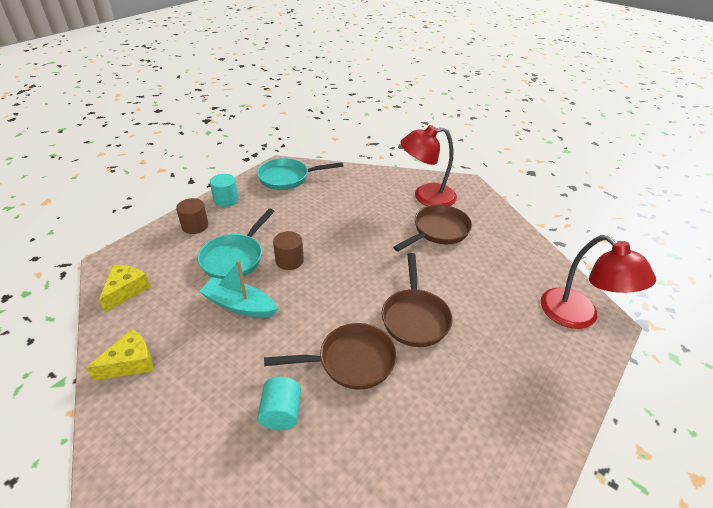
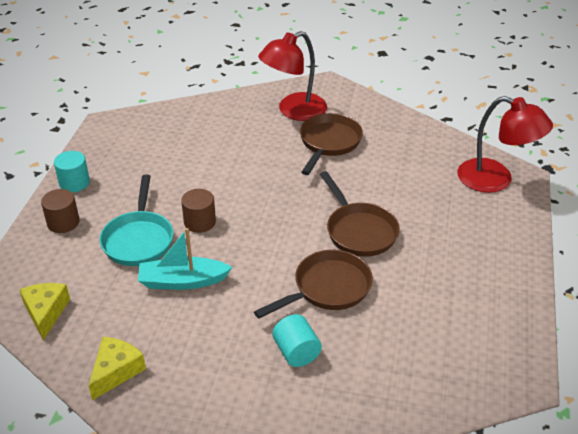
camera: 25 degrees left, 0 degrees up
(287, 178) = (126, 136): turquoise pan -> none

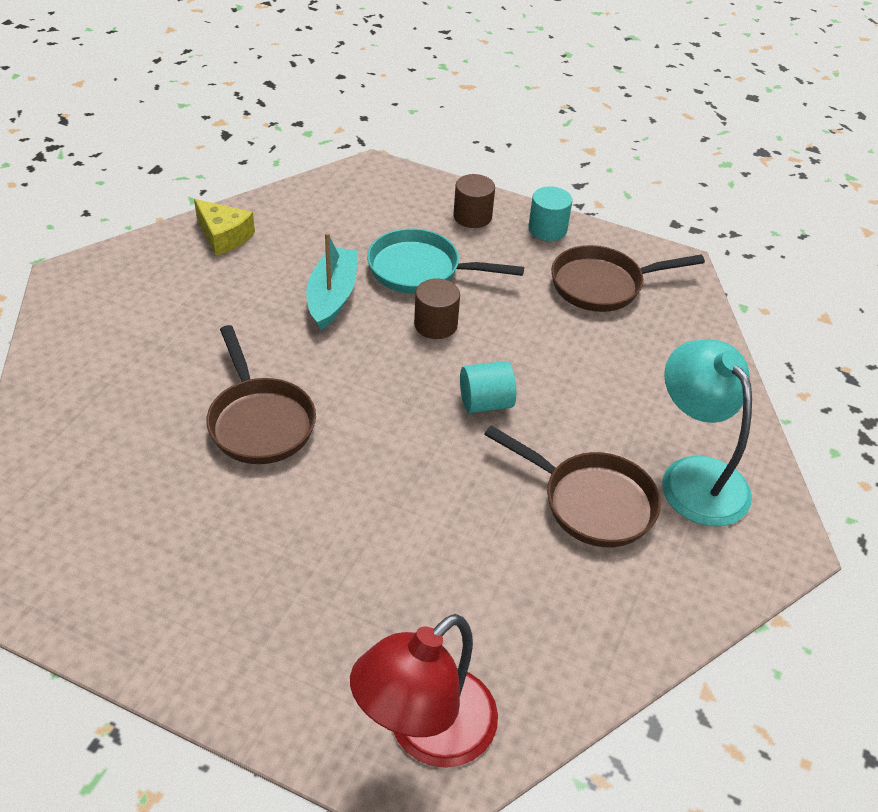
camera: 100 degrees right, 5 degrees up
(46, 312) = (330, 198): yellow cheese -> none
(294, 111) = (695, 476): red lamp -> turquoise lamp
(296, 352) = (172, 370): turquoise cylinder -> turquoise cylinder (485, 403)
(359, 231) = (358, 484): brown pan -> brown pan (602, 285)

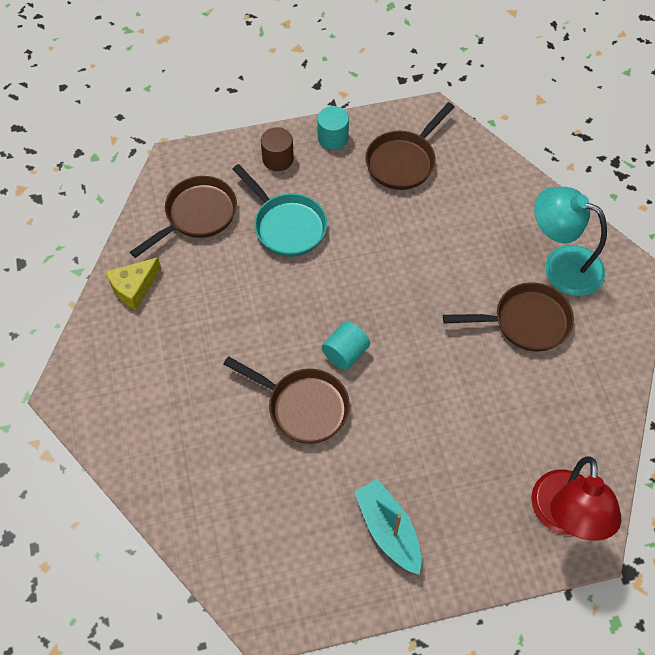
camera: 35 degrees left, 15 degrees up
(224, 236) = (134, 287): yellow cheese -> yellow cheese turned 135 degrees clockwise
(332, 296) = (253, 285): turquoise boat -> turquoise boat (388, 530)
(345, 217) = (197, 215): none -> brown pan
(420, 270) = (287, 226): turquoise pan -> turquoise pan turned 105 degrees counterclockwise
(435, 324) = (335, 261): brown cylinder -> none
(485, 403) = (415, 297): turquoise cylinder -> turquoise cylinder (345, 353)

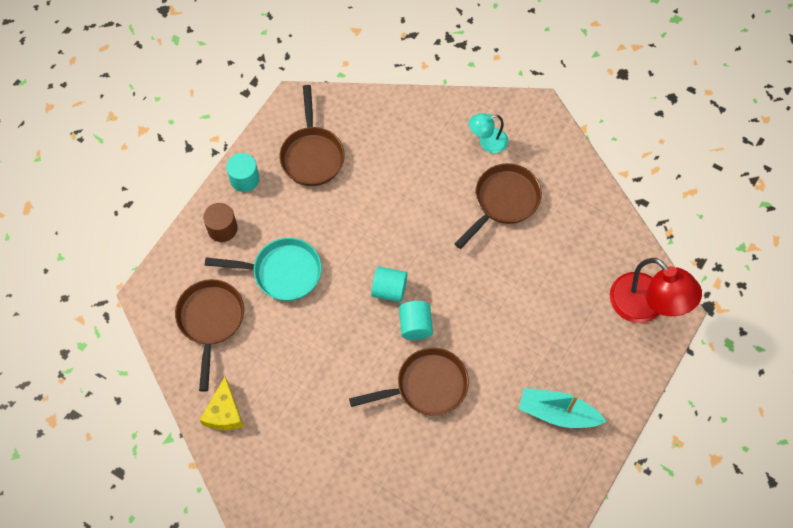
camera: 45 degrees left, 5 degrees up
(354, 308) = (389, 290): none -> turquoise cylinder
(561, 265) = (487, 142): turquoise lamp -> turquoise lamp, size x0.55

